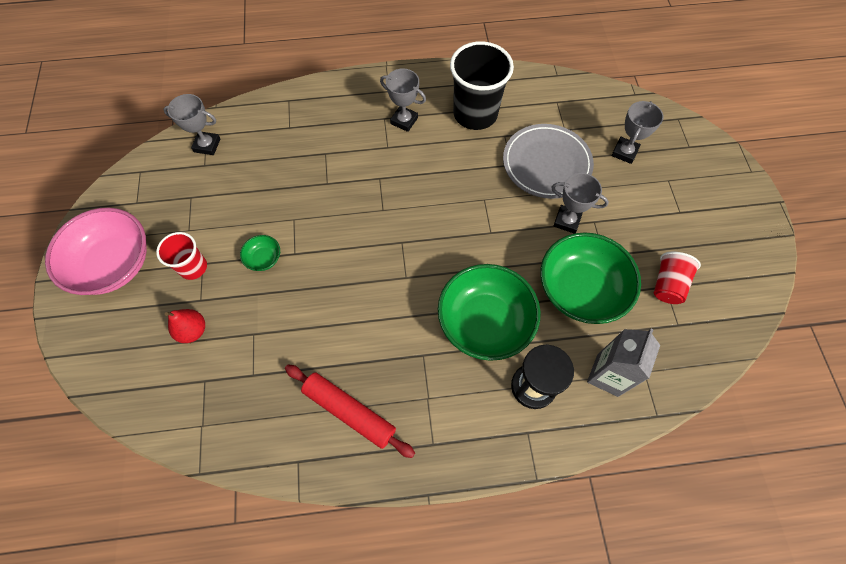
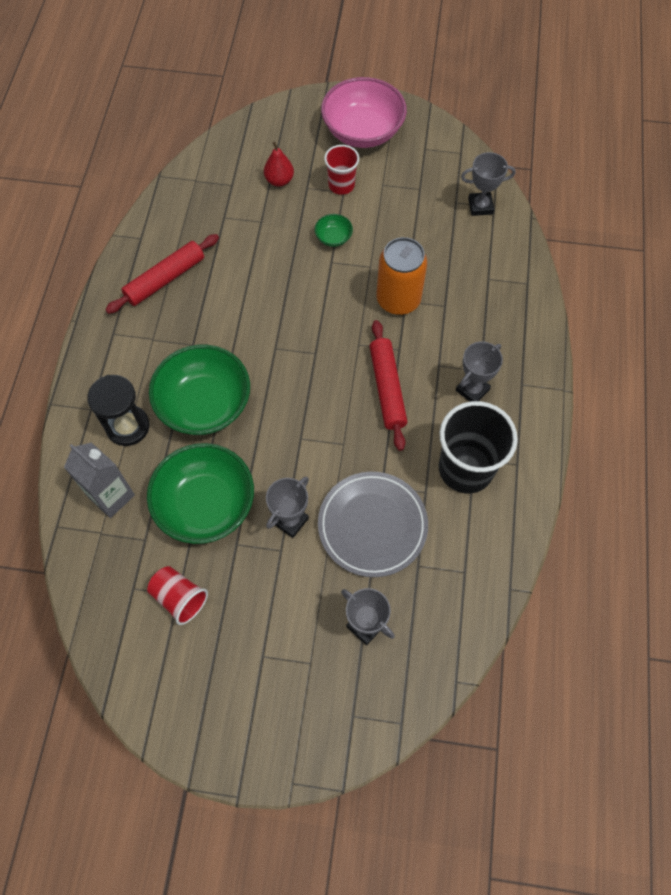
camera: 105 degrees right, 0 degrees up
(207, 145) = (480, 206): grey trophy -> grey trophy turned 60 degrees clockwise
(327, 189) = (398, 299): none -> orange can
(421, 179) = (387, 388): none -> red rolling pin

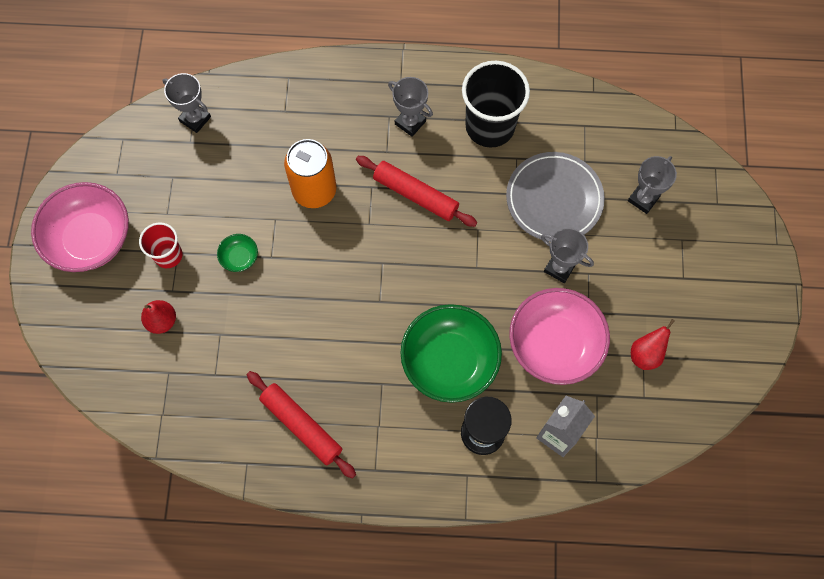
camera: 95 degrees left, 5 degrees up
(179, 598) = (646, 354): red cup -> red pear
(205, 504) = (554, 344): green bowl -> pink bowl
(387, 388) = (415, 195): red rolling pin -> red rolling pin turned 45 degrees clockwise
(480, 206) = (195, 119): grey trophy -> grey trophy turned 45 degrees counterclockwise

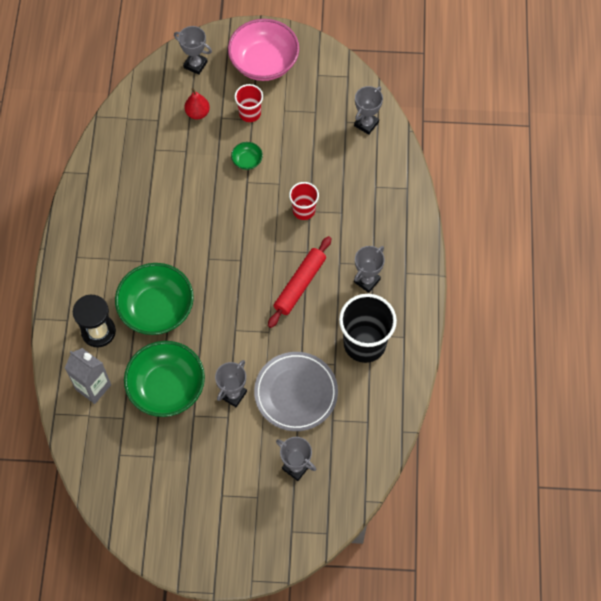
camera: 90 degrees right, 5 degrees down
(83, 326) = (195, 64): none -> grey trophy
(301, 426) = (112, 207): red rolling pin -> none
(314, 190) = (304, 210): orange can -> red cup
(554, 344) = (167, 387): pink bowl -> green bowl
(646, 354) = (155, 459): red pear -> none

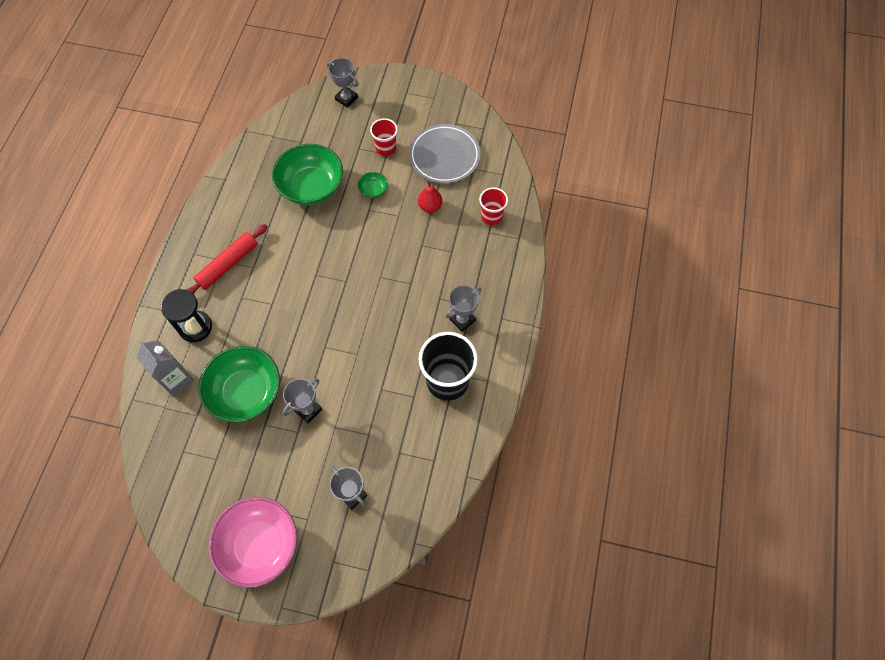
camera: 10 degrees right, 0 degrees up
(157, 309) = (255, 314): green bowl -> green bowl (311, 187)
(197, 113) = (338, 141): red pear -> red pear (430, 206)
(264, 62) = (409, 105): pink bowl -> pink bowl (259, 545)
(296, 393) = (369, 419): grey plate -> grey plate (444, 156)
(300, 285) = (397, 313): red rolling pin -> red rolling pin (228, 264)
(304, 210) = (416, 244): red cup -> red cup (491, 216)
(366, 124) = (492, 173): grey trophy -> none

